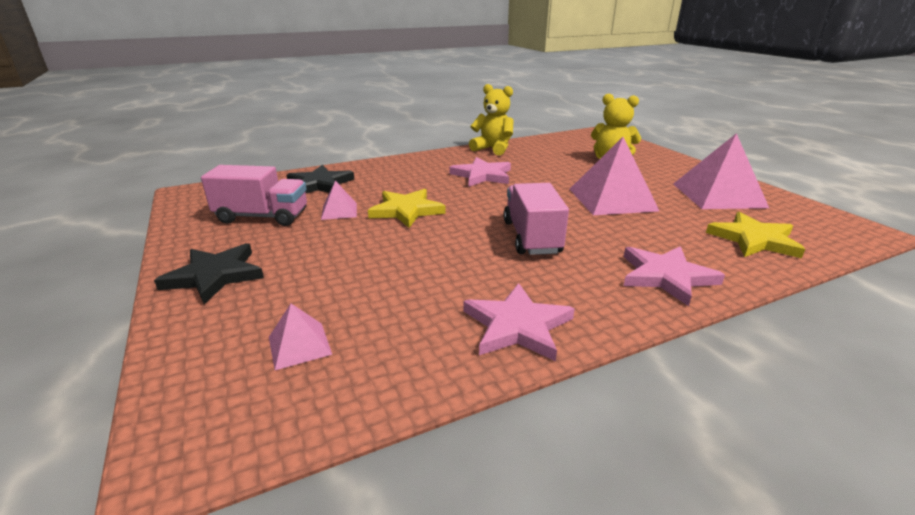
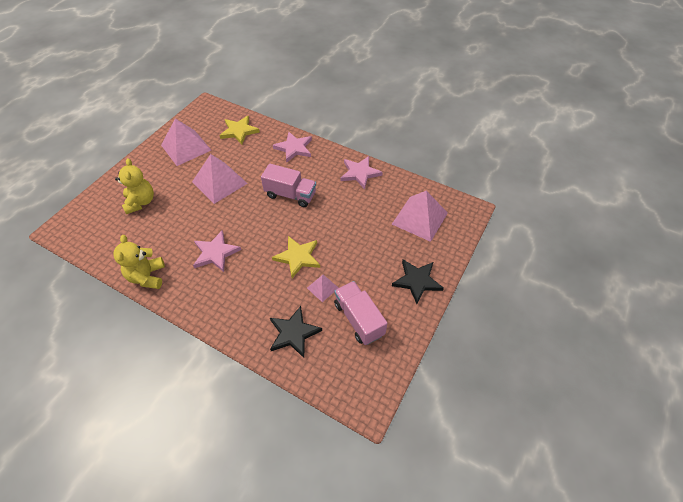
camera: 125 degrees left, 25 degrees up
(299, 345) = (420, 218): pink pyramid -> pink pyramid, size x2.05
(531, 237) = (290, 195): pink truck -> pink truck turned 120 degrees counterclockwise

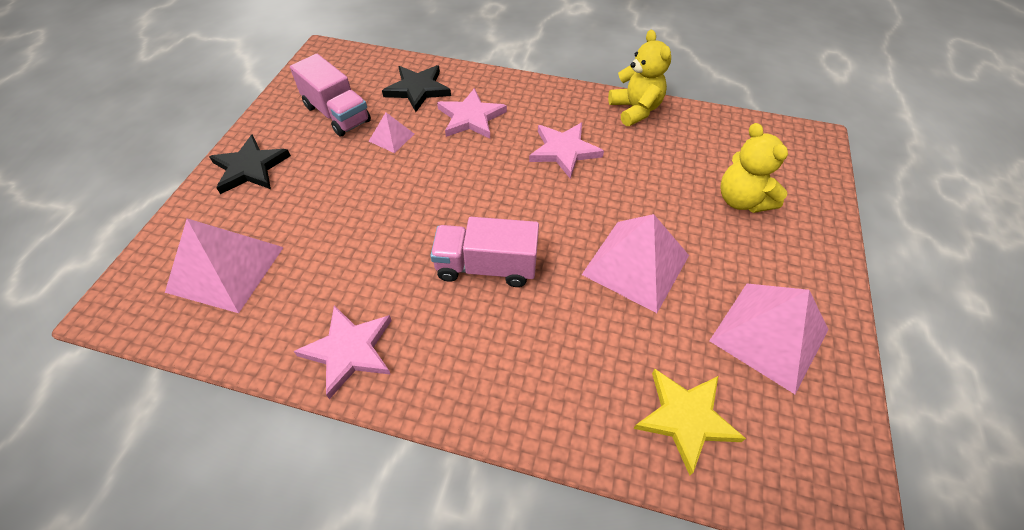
camera: 165 degrees right, 0 degrees up
(294, 148) = (522, 392): pink star -> pink star (471, 117)
(298, 257) = (438, 167): yellow star -> none

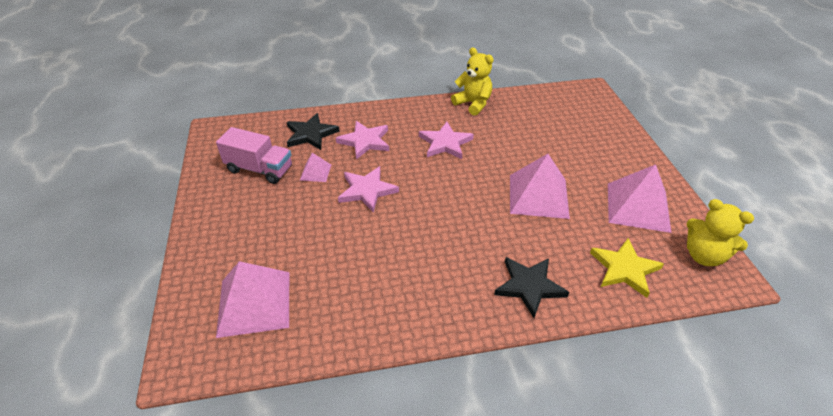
camera: 25 degrees left, 10 degrees down
(250, 168) = (217, 228): black star -> black star (529, 286)
(349, 350) = (391, 317): pink star -> pink star (367, 190)
(486, 267) = (446, 231): pink truck -> none
(741, 200) = (573, 138): yellow teddy bear -> yellow teddy bear (704, 256)

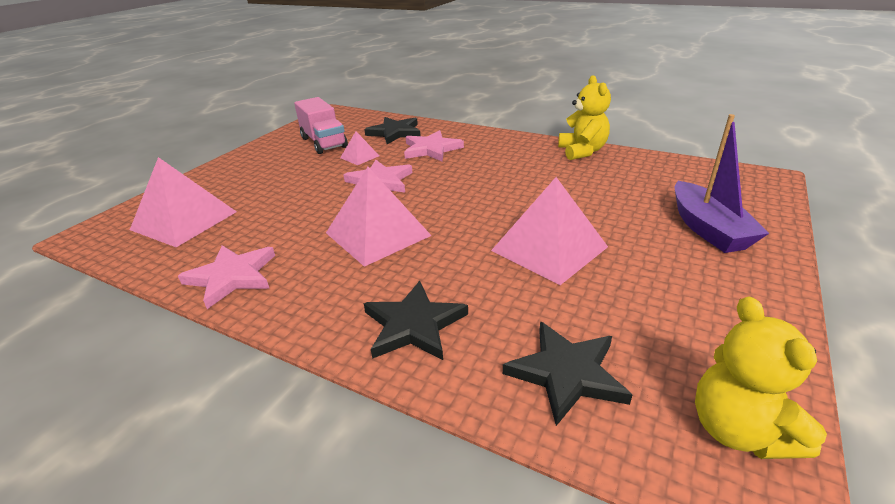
camera: 40 degrees right, 10 degrees down
(445, 143) = (505, 172): pink star -> pink star (232, 277)
(598, 143) = (708, 229): none -> purple boat
(624, 269) = (566, 373): yellow star -> black star
(638, 207) = (686, 315): pink pyramid -> pink pyramid (378, 234)

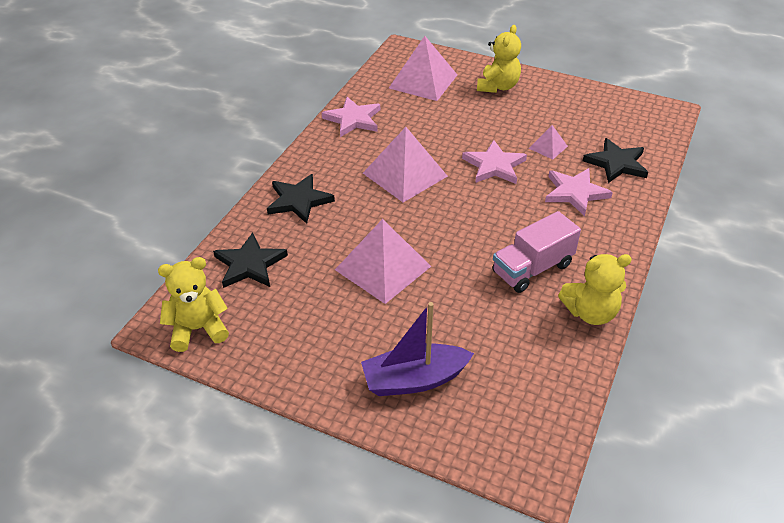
camera: 85 degrees right, 10 degrees up
(238, 176) = (497, 87): none -> yellow teddy bear
(324, 142) = (579, 120): pink truck -> pink truck (532, 269)

